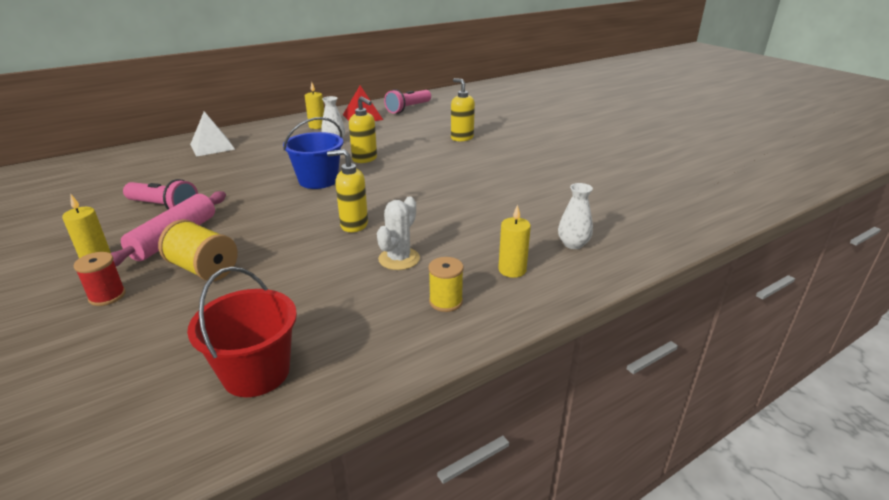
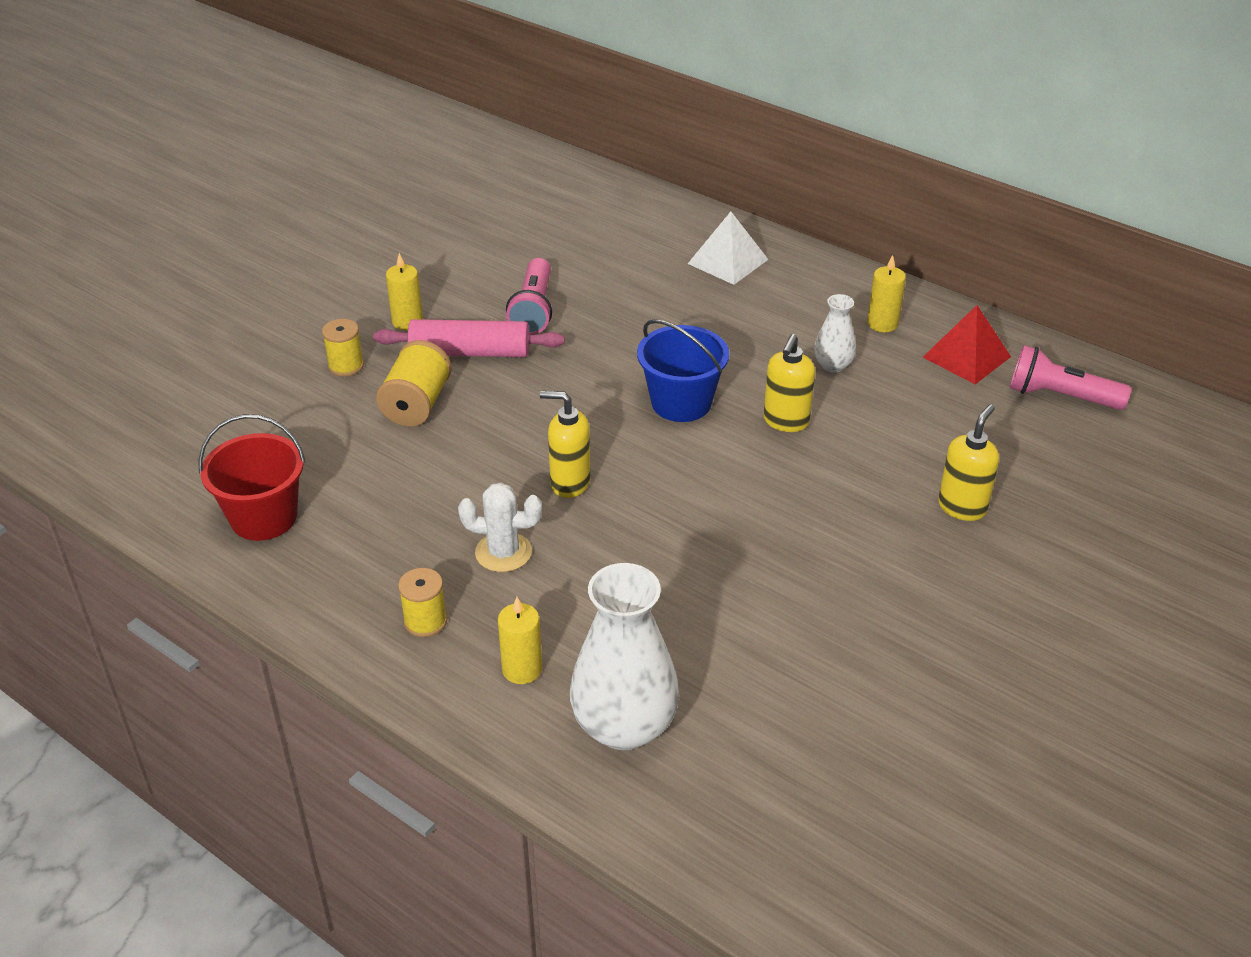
camera: 70 degrees right, 10 degrees up
(107, 296) = (346, 366): red spool -> yellow spool
(353, 225) = (569, 483): yellow soap dispenser -> yellow soap dispenser turned 60 degrees counterclockwise
(573, 244) = (624, 726): white vase -> white vase, size x1.98

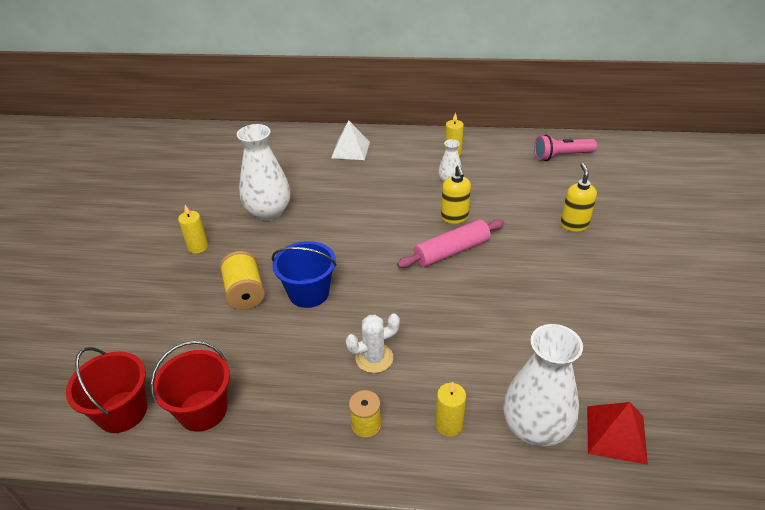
camera: 30 degrees left, 0 degrees up
(182, 479) = (122, 412): none -> red bucket
(346, 366) = (180, 288): yellow spool -> none
(470, 352) = (252, 249): pink rolling pin -> pink rolling pin (451, 251)
(533, 310) = (268, 212): pink flashlight -> white vase
(569, 483) = (375, 299): yellow soap dispenser -> none
(681, 403) = (394, 230): blue bucket -> blue bucket (309, 293)
(966, 356) = (504, 153): red pyramid -> red pyramid (616, 434)

